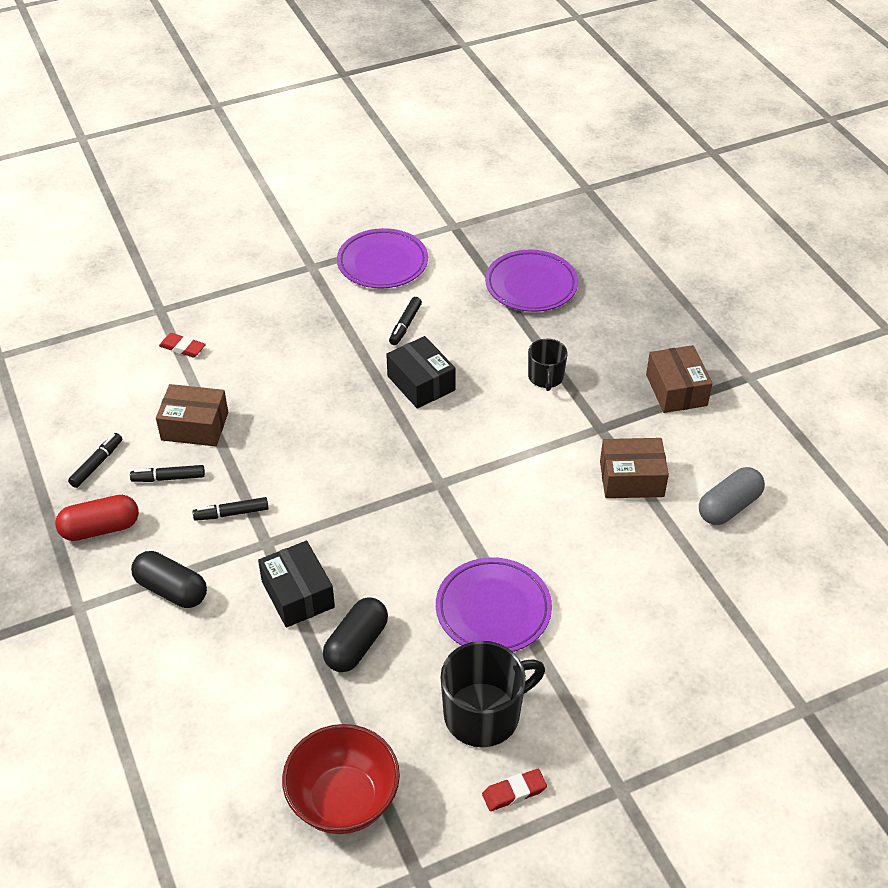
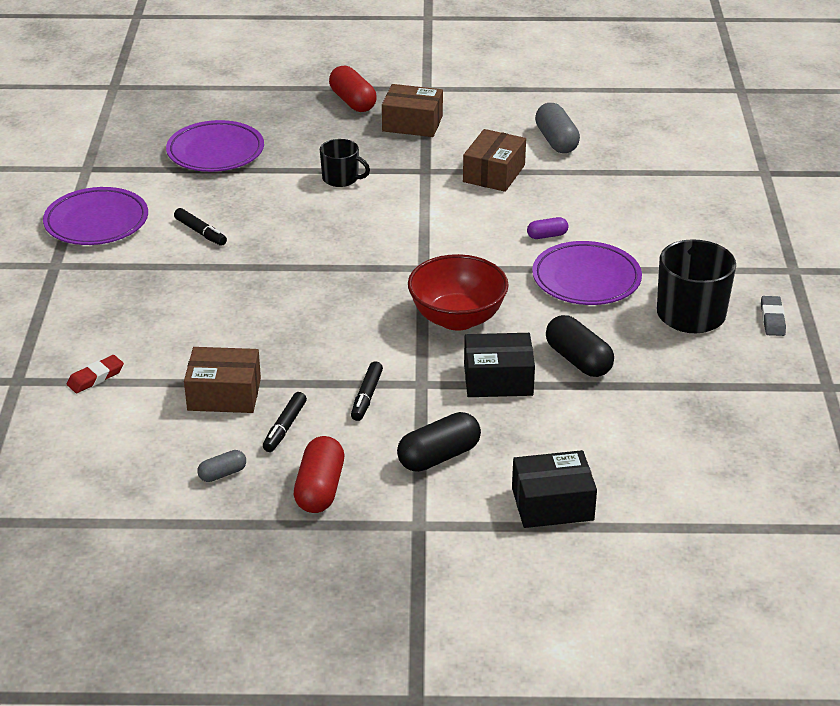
camera: 65 degrees left, 10 degrees down
(97, 464) = (222, 474): black marker -> grey capsule
(195, 426) = (224, 394): brown box -> brown box turned 60 degrees clockwise
(343, 800) = (737, 407): red bowl -> red bowl (457, 318)
(421, 383) = (288, 244): black box -> black box (552, 504)
(514, 792) = (772, 319): red eraser -> grey eraser
(549, 555) = (547, 235): none -> purple capsule
(682, 336) = (352, 102): none -> red capsule

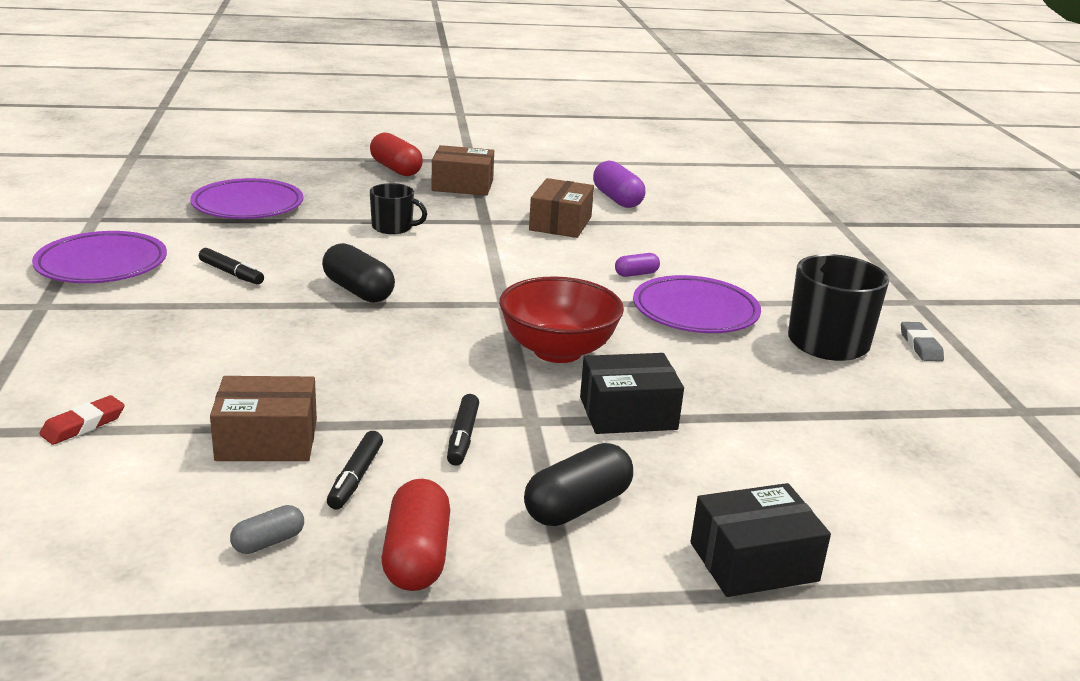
camera: 10 degrees left, 10 degrees down
(556, 141) = (617, 199): grey capsule -> purple capsule
(578, 360) = (718, 390): black capsule -> black capsule (358, 291)

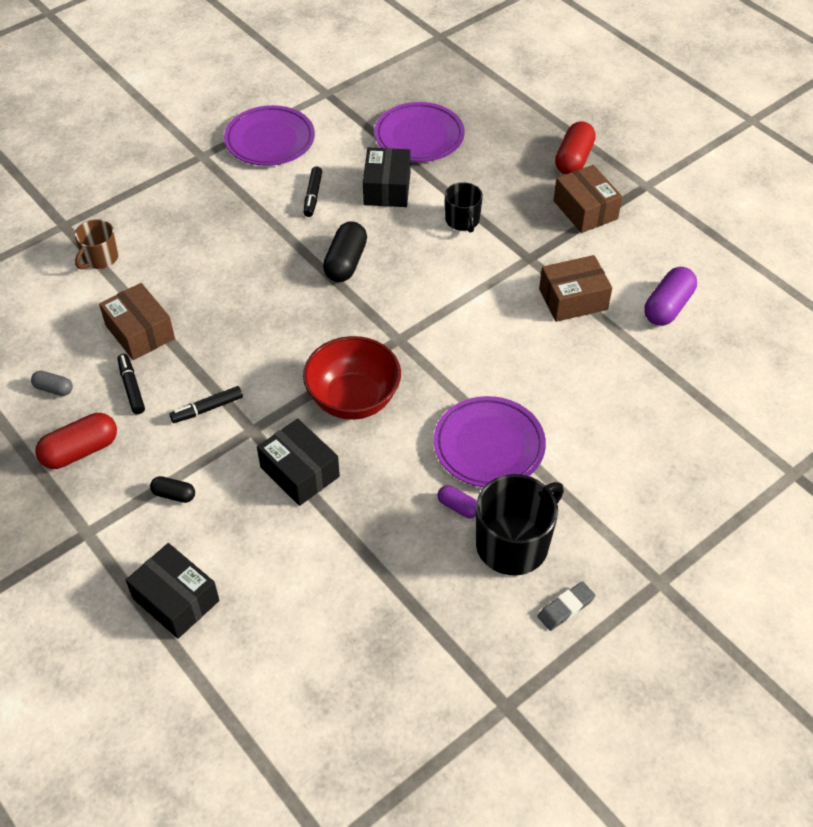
camera: 60 degrees right, 25 degrees up
(83, 425) = (100, 258): red eraser -> brown mug
(290, 240) = (387, 188): none -> black box
(355, 478) = (132, 387): black marker -> black marker turned 90 degrees clockwise
(577, 506) = (174, 495): black capsule -> black capsule, size x0.55
(636, 274) = (523, 384): purple capsule -> purple capsule (458, 507)

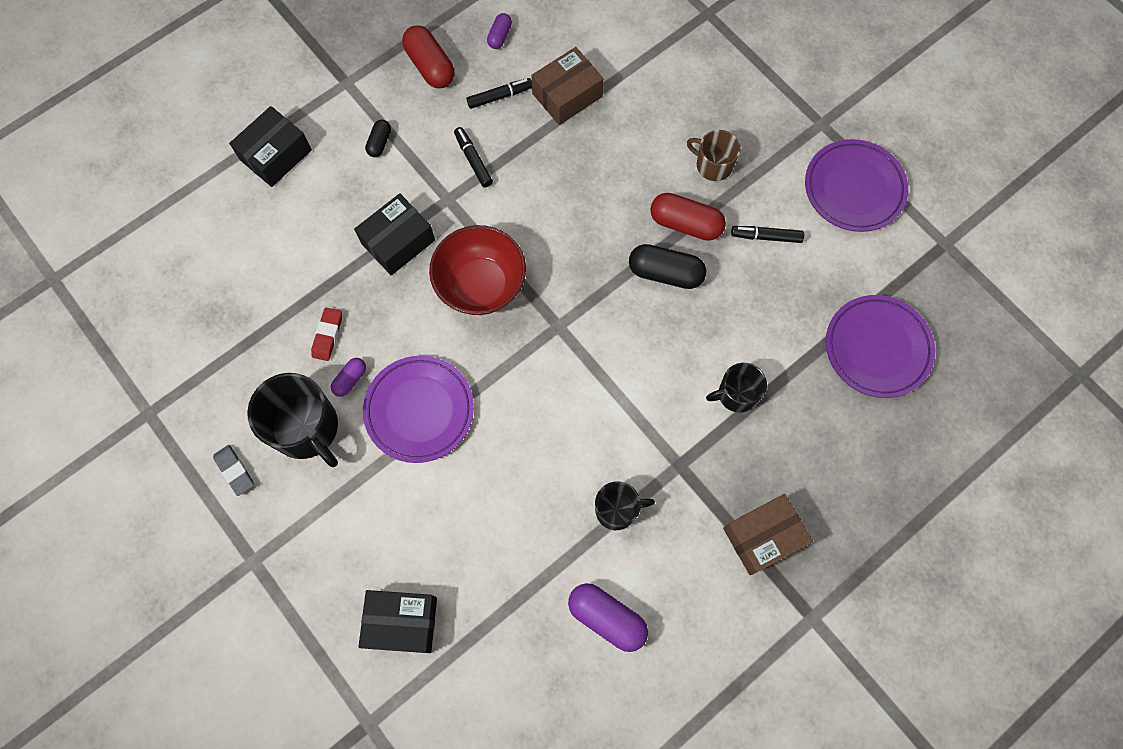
camera: 90 degrees right, 20 degrees up
(54, 389) = (500, 36): grey capsule -> purple capsule
(100, 258) = (663, 50): brown mug -> brown mug (713, 165)
(387, 188) = (784, 313): black box -> black box (402, 622)
(408, 531) = (327, 335): none -> red eraser
(573, 159) = (853, 530): red capsule -> red capsule (685, 224)
(573, 299) = (617, 510): brown box -> black mug

